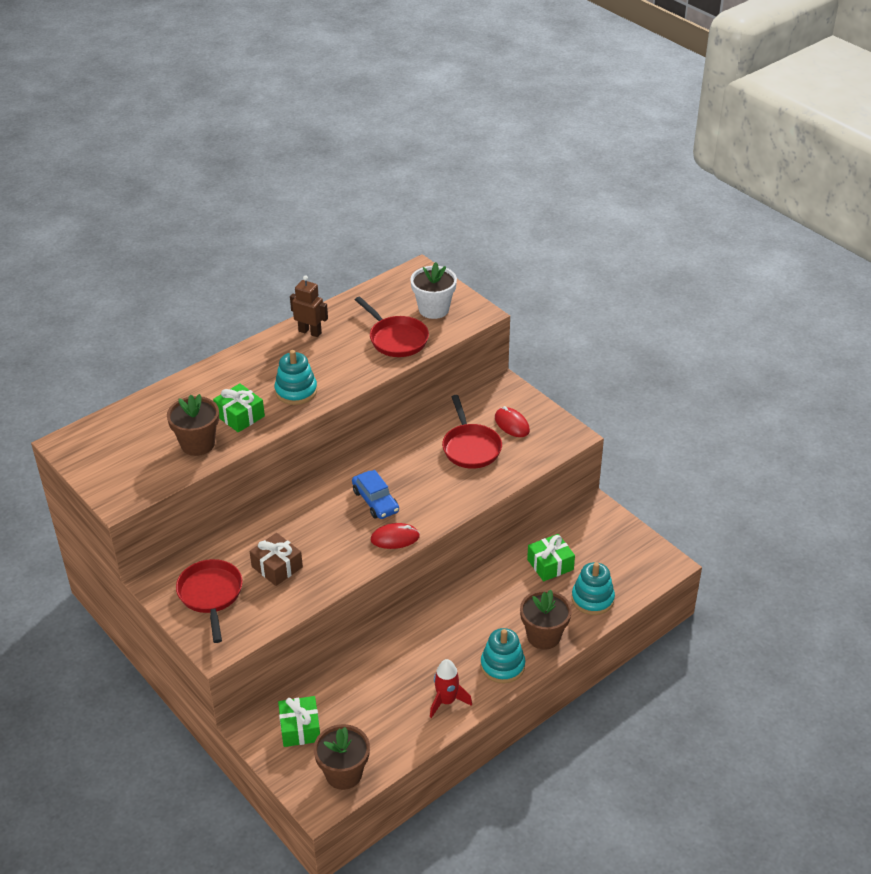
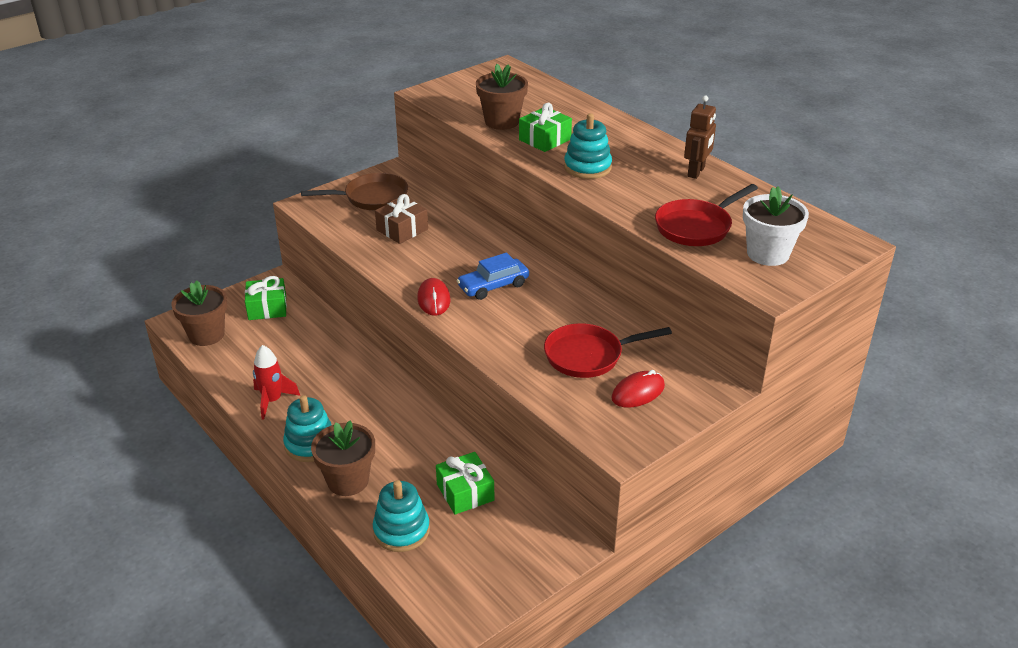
camera: 90 degrees right, 5 degrees down
(211, 595) = (372, 198): red pan -> brown pan

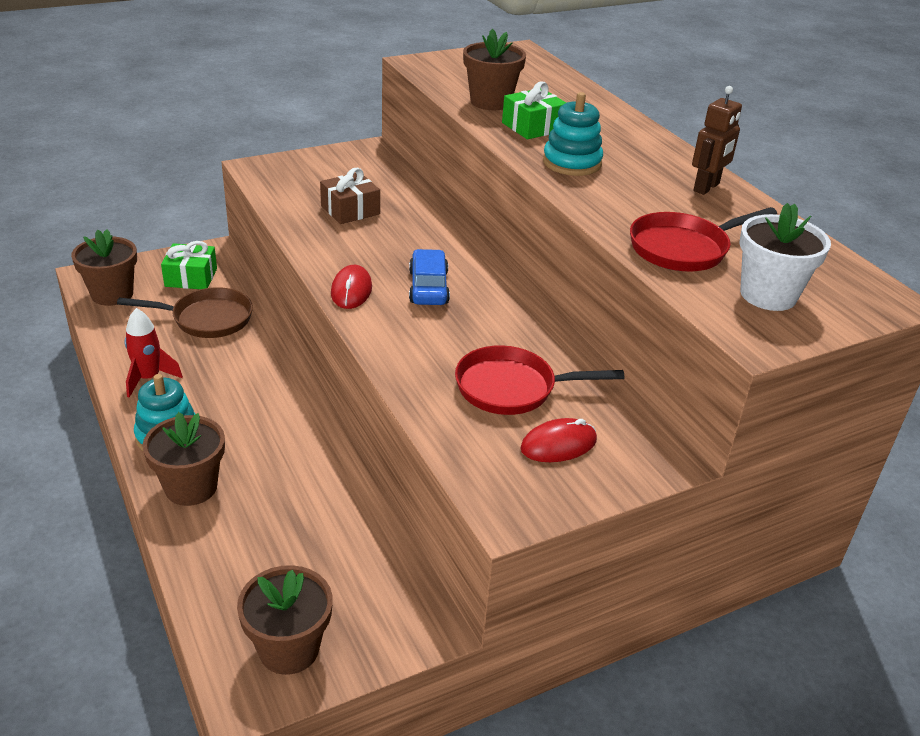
camera: 10 degrees right, 0 degrees up
(372, 198) = (332, 172): brown pan -> brown pan (207, 319)
(401, 530) = (227, 561): turquoise stacking toy -> none
(465, 492) = (324, 530): green gift -> none
(475, 583) = (289, 649): none -> brown flower pot
(493, 286) = (428, 287): blue car -> blue car turned 105 degrees clockwise

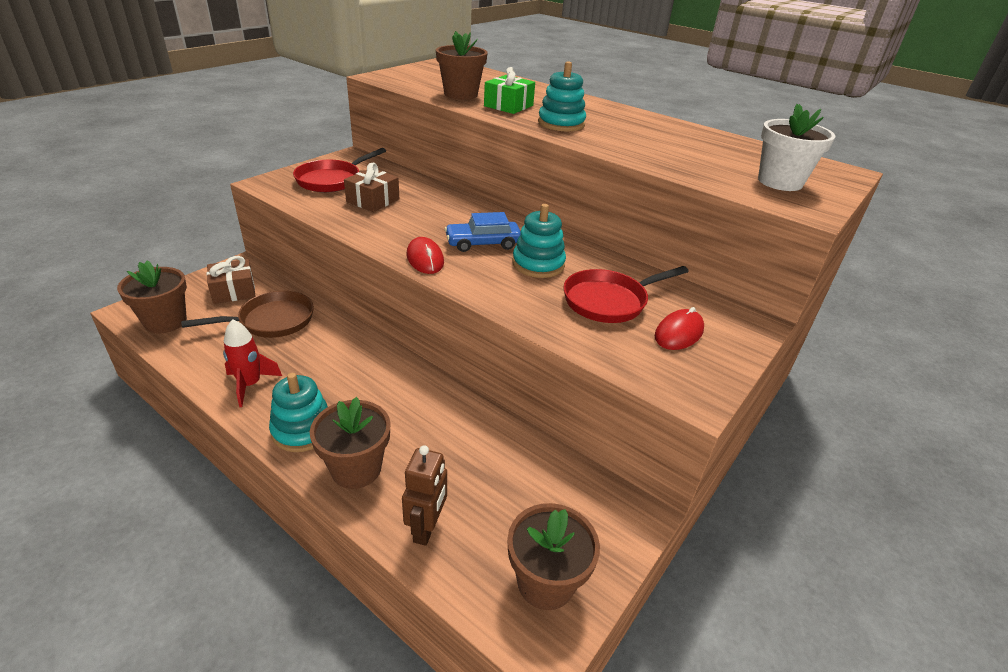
camera: 25 degrees left, 0 degrees up
(191, 277) = (234, 291): green gift -> brown gift
(428, 287) = (483, 243): blue car -> blue car turned 75 degrees counterclockwise
(469, 326) = (538, 264): none -> turquoise stacking toy
(683, 248) = (696, 164): red pan -> red pan (332, 180)
(706, 187) = (663, 126): brown robot -> brown robot (427, 528)

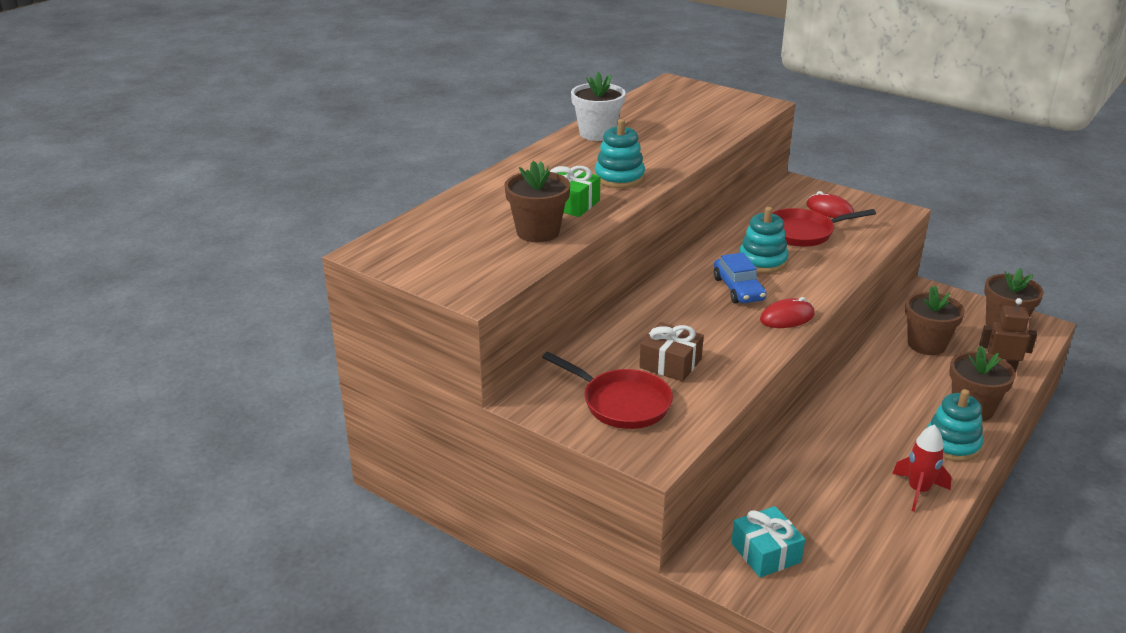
camera: 90 degrees left, 5 degrees down
(165, 321) = (856, 593): brown flower pot -> brown flower pot (926, 344)
(234, 291) = (765, 553): brown gift -> turquoise gift
(272, 321) = (811, 502): brown pan -> none
(609, 301) = (803, 233): red pan -> red pan turned 105 degrees clockwise
(780, 182) = (714, 105): white flower pot -> white flower pot (597, 133)

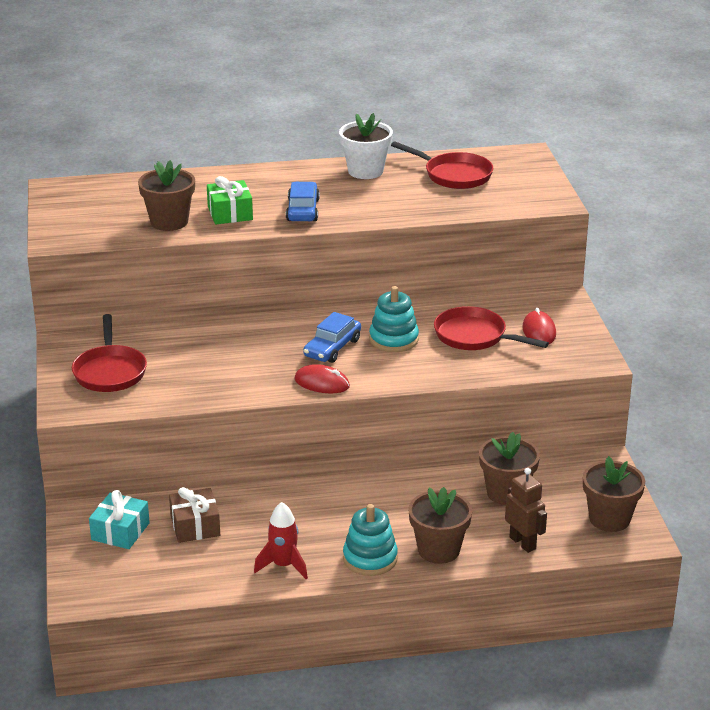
camera: 45 degrees right, 0 degrees up
(619, 178) = (303, 210): turquoise stacking toy -> blue car
(662, 112) = (454, 175): none -> red pan
(670, 363) = (185, 367): brown gift -> brown gift (195, 526)

